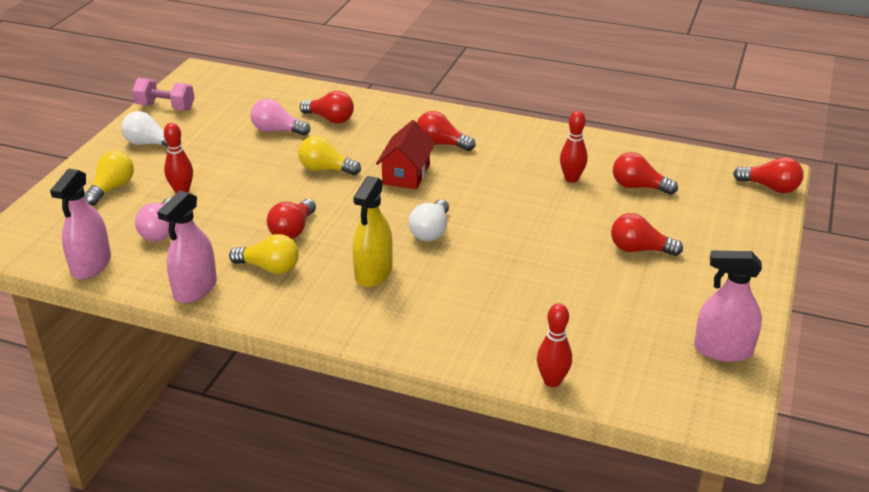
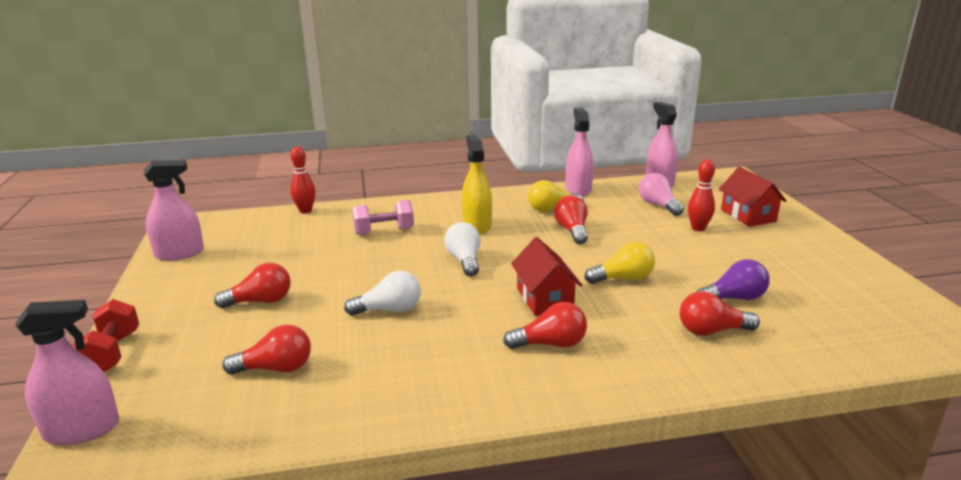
camera: 150 degrees right, 10 degrees down
(112, 188) = (748, 215): yellow light bulb -> red house
(149, 144) = (805, 250): white light bulb -> white light bulb (389, 310)
(165, 107) = (880, 284): pink dumbbell -> pink dumbbell (384, 231)
(277, 131) = (734, 298): pink light bulb -> purple light bulb
(571, 178) = (364, 352): red bowling pin -> none
(767, 239) = (112, 353): none -> red dumbbell
(770, 187) = (82, 430): red light bulb -> pink spray bottle

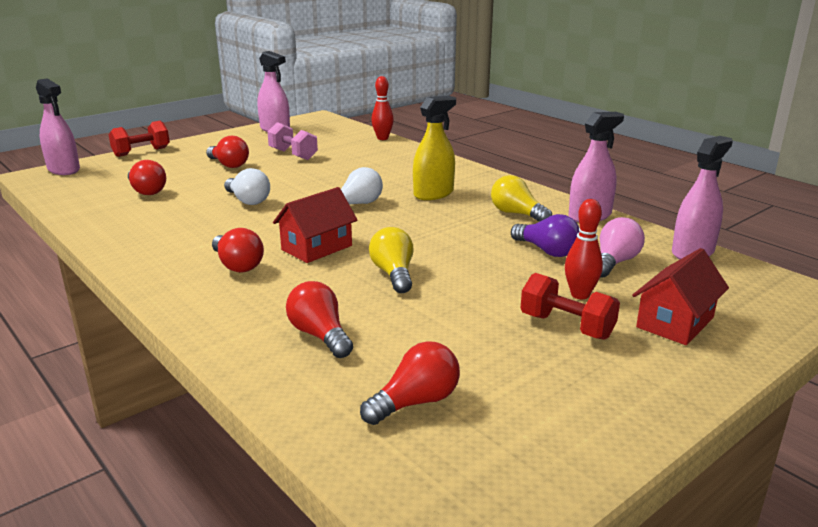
camera: 60 degrees right, 0 degrees up
(384, 231) = (377, 168): pink dumbbell -> pink dumbbell (293, 155)
(572, 230) = (477, 232): red light bulb -> red light bulb (416, 402)
(623, 278) = (393, 274): yellow light bulb -> yellow light bulb turned 150 degrees counterclockwise
(734, 298) = (409, 340): purple light bulb -> purple light bulb (547, 251)
(739, 244) = (566, 326): none -> red dumbbell

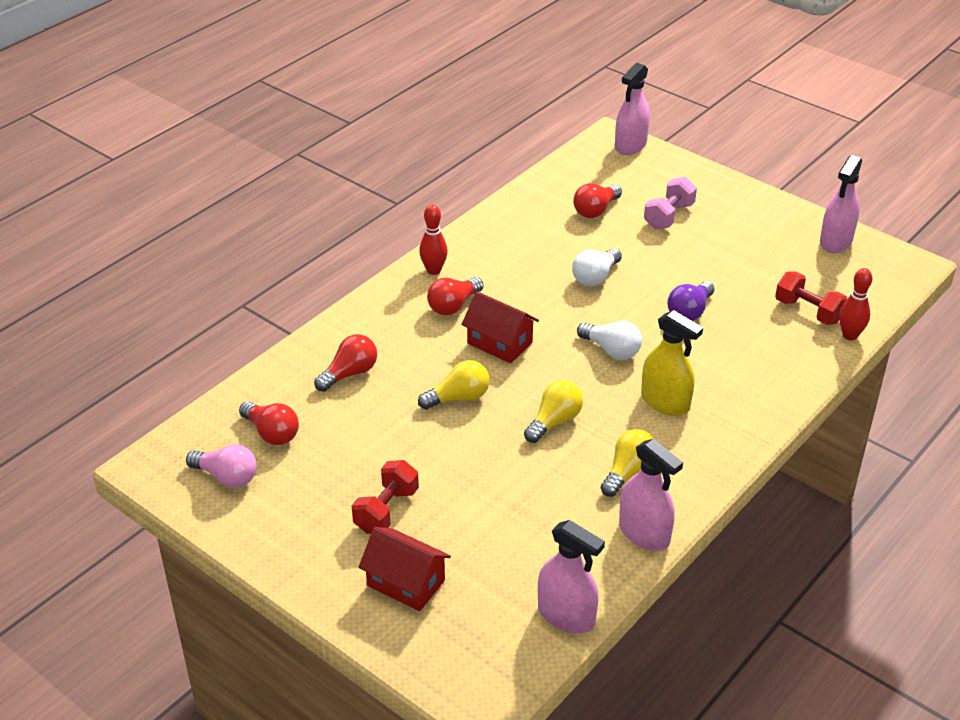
camera: 80 degrees right, 15 degrees up
(141, 152) = (703, 173): red dumbbell -> red dumbbell (808, 311)
(229, 165) = (691, 239): red light bulb -> none
(293, 155) = (747, 276): pink dumbbell -> pink dumbbell (668, 216)
(444, 234) = (554, 421): none -> yellow light bulb
(547, 251) = (536, 497): purple light bulb -> purple light bulb (689, 312)
(580, 295) = (445, 520): red bowling pin -> red bowling pin (434, 270)
(614, 262) = (522, 548): pink light bulb -> pink light bulb (227, 477)

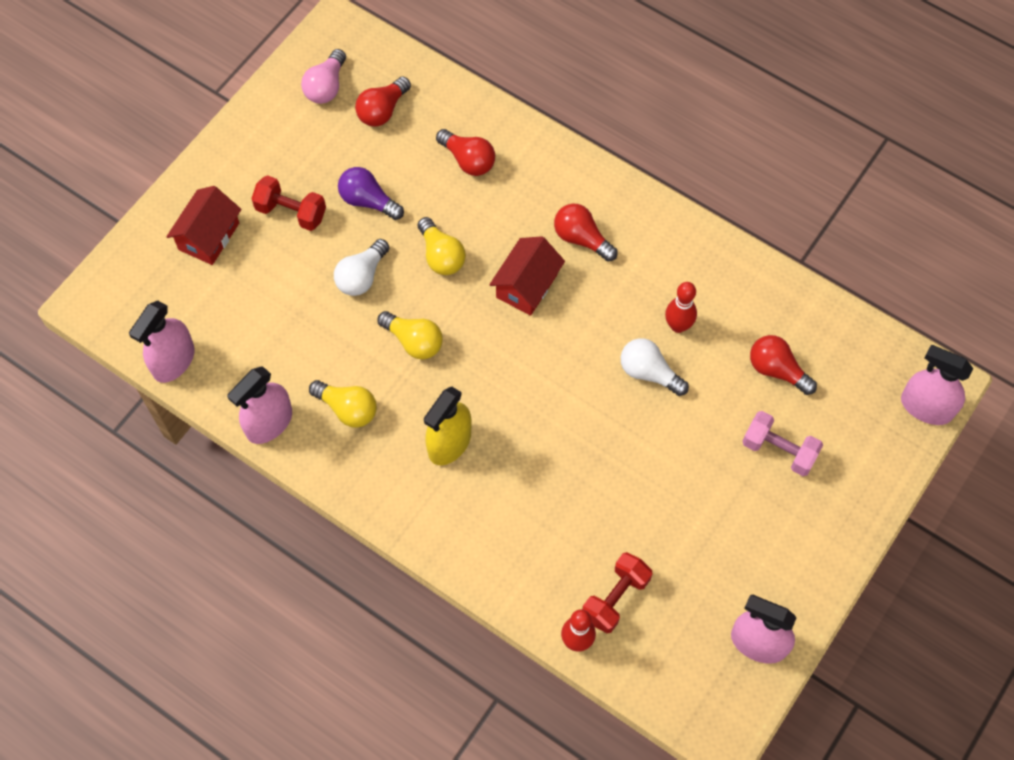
camera: 85 degrees right, 25 degrees up
(434, 270) = (639, 215): red bowling pin -> red bowling pin (678, 326)
(611, 350) = (526, 391): white light bulb -> white light bulb (362, 276)
(689, 312) = (599, 470): purple light bulb -> purple light bulb (368, 201)

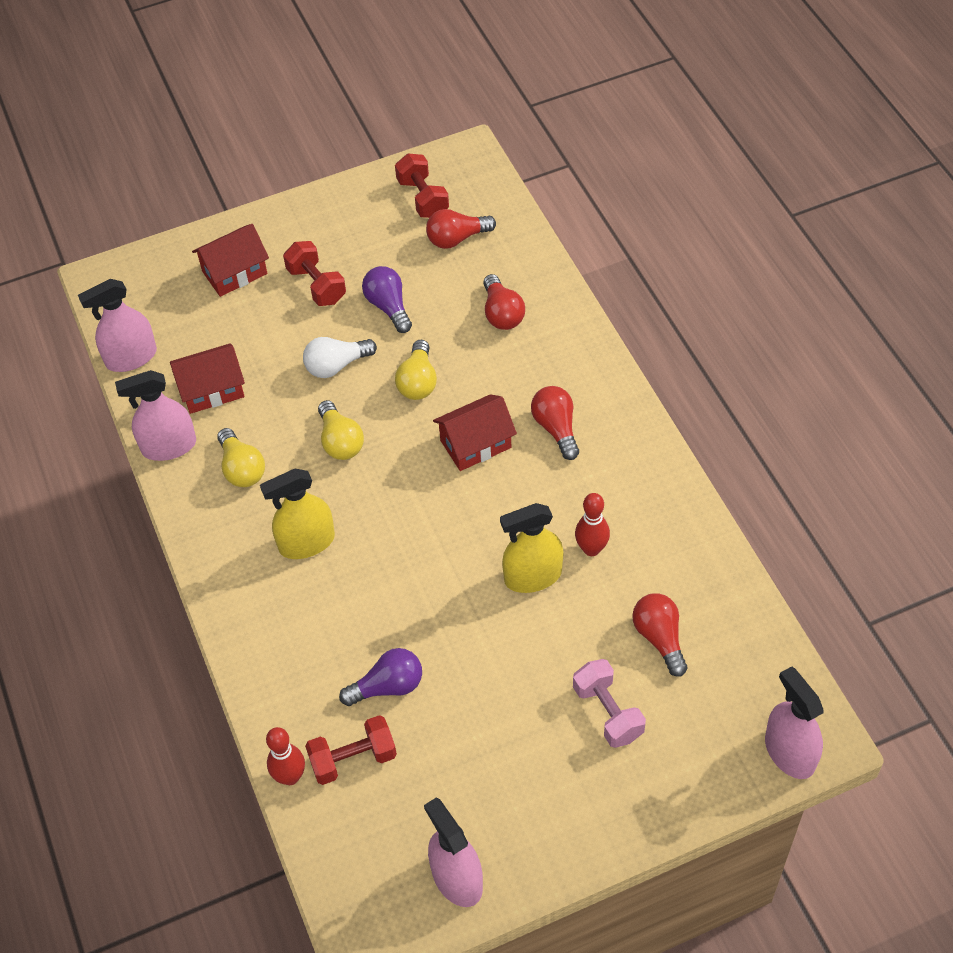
camera: 35 degrees right, 10 degrees down
(269, 353) = (212, 390): none -> red house
(326, 87) = (422, 198): pink light bulb -> red dumbbell
(600, 525) = (388, 686): none -> purple light bulb
(649, 372) = (533, 576): white light bulb -> yellow spray bottle

